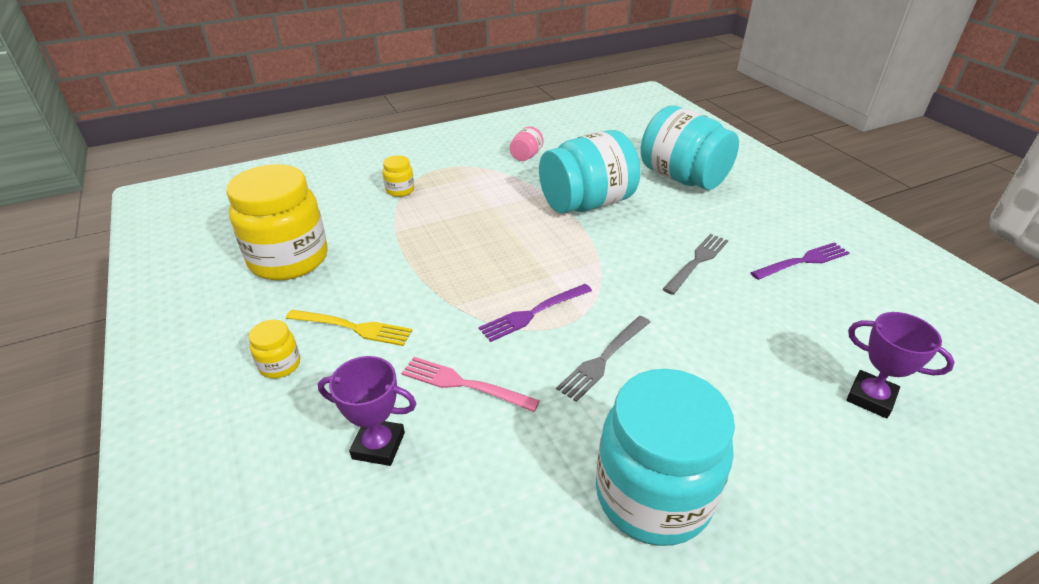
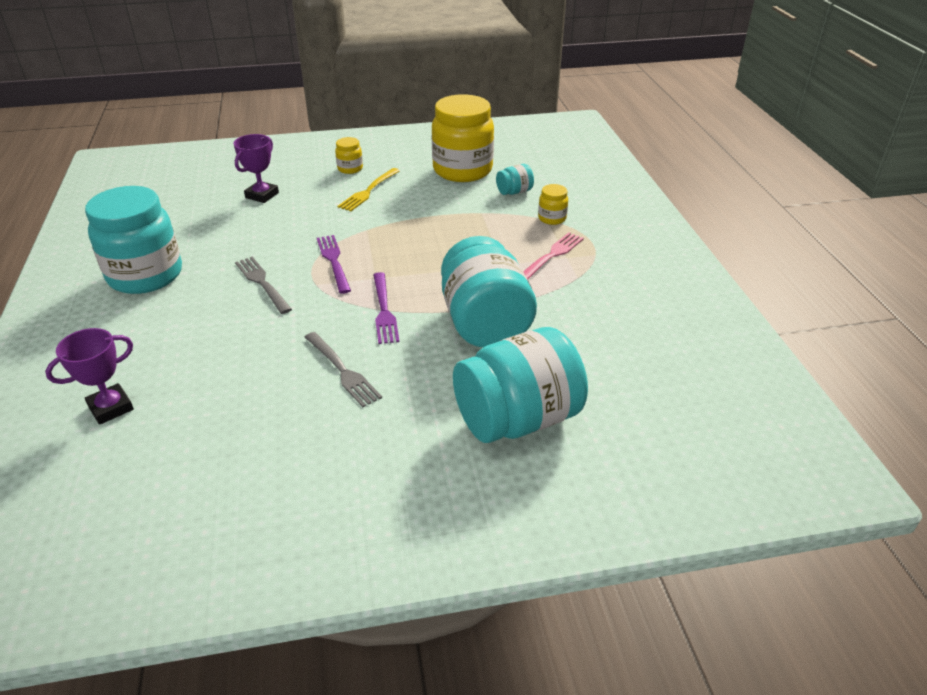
camera: 105 degrees right, 0 degrees up
(345, 217) = (514, 192): none -> turquoise jar
(464, 384) = (285, 225): pink fork -> pink fork (551, 256)
(526, 156) = (609, 302): pink jar -> none
(802, 261) = (294, 455): purple fork -> purple fork (384, 310)

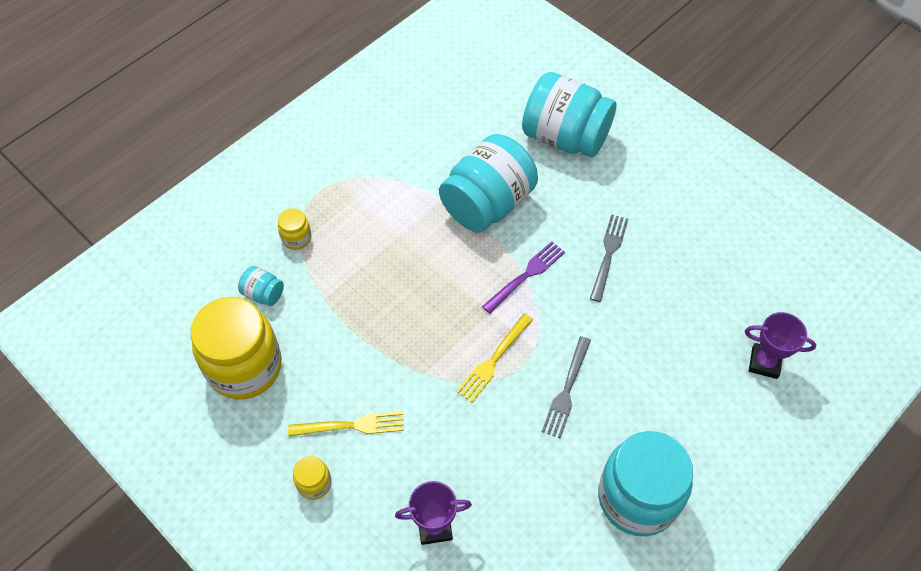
camera: 125 degrees left, 20 degrees up
(333, 261) = (494, 360): purple fork -> yellow fork
(551, 256) = (361, 208): pink fork -> none

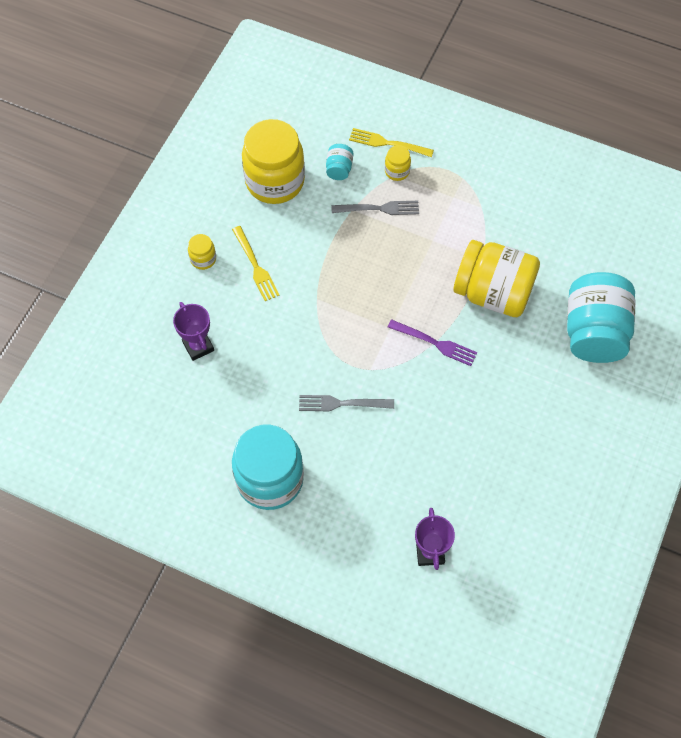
camera: 70 degrees right, 5 degrees up
(487, 203) = (493, 293): turquoise jar -> yellow jar
(494, 360) = (347, 343): yellow fork -> yellow fork (388, 143)
(608, 254) = (484, 400): grey fork -> grey fork (379, 208)

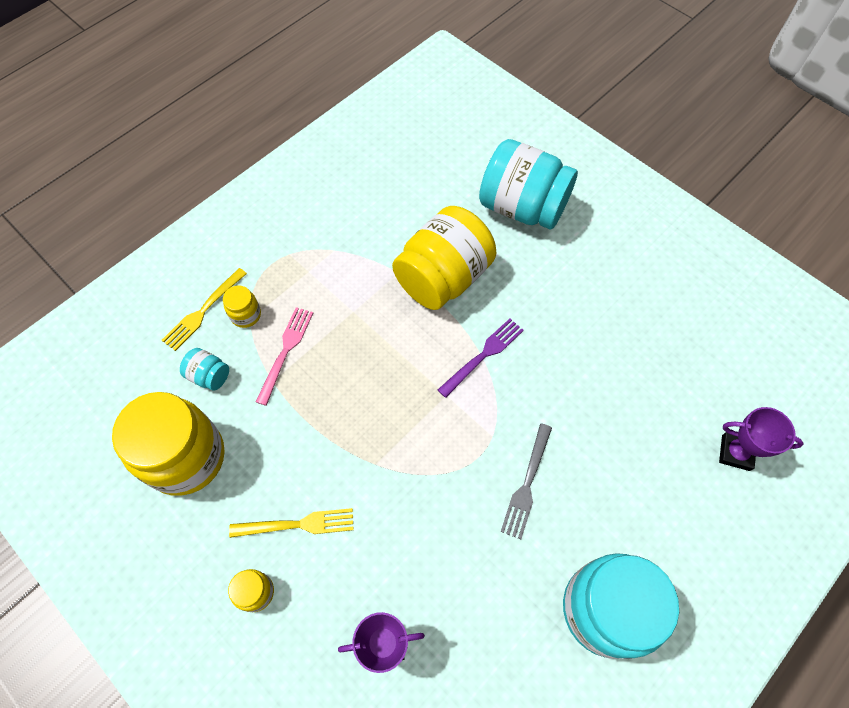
camera: 70 degrees left, 0 degrees up
(379, 208) = (285, 351): grey fork -> pink fork

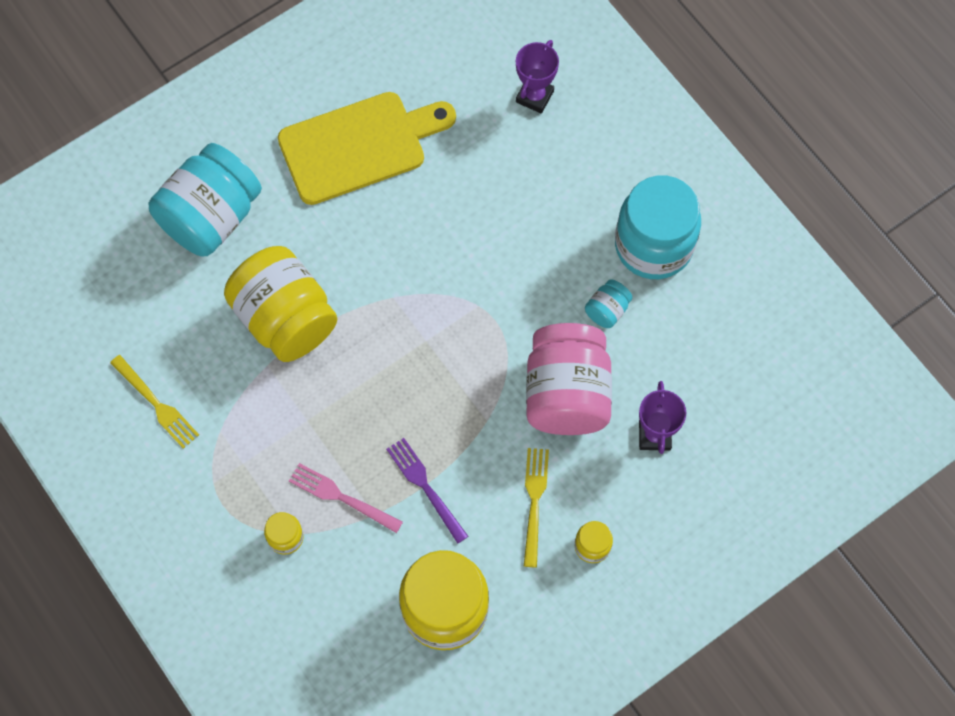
camera: 80 degrees left, 5 degrees up
(203, 311) = (270, 585): yellow fork -> yellow fork (156, 404)
(209, 375) = (354, 581): turquoise jar -> turquoise jar (607, 310)
(415, 539) = (566, 394): none -> pink jar
(483, 355) = (389, 296): purple fork -> purple fork (425, 487)
(527, 484) = (531, 284): grey fork -> none
(625, 304) = (359, 146): none -> yellow cutting board

